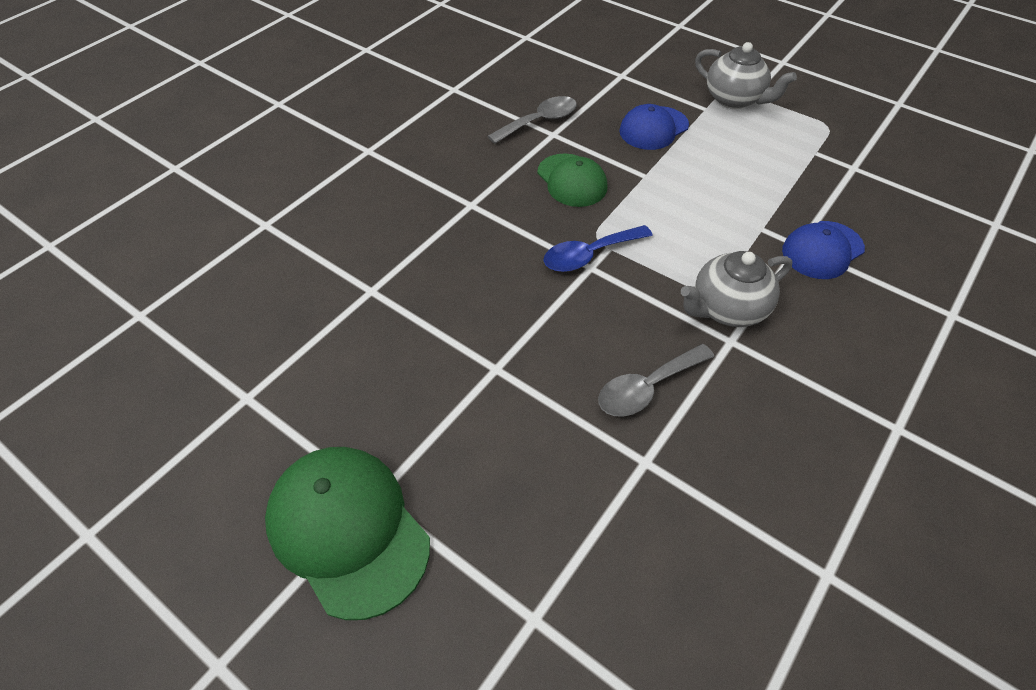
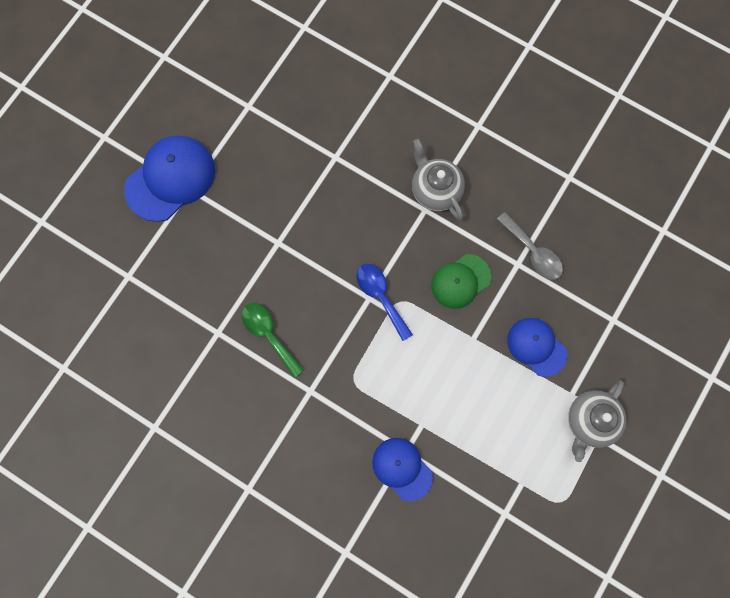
camera: 85 degrees right, 25 degrees up
(348, 530) = (170, 179): green cap -> blue cap
(647, 388) = (269, 335): grey spoon -> green spoon
(727, 309) = (338, 391): grey teapot -> grey teapot (435, 190)

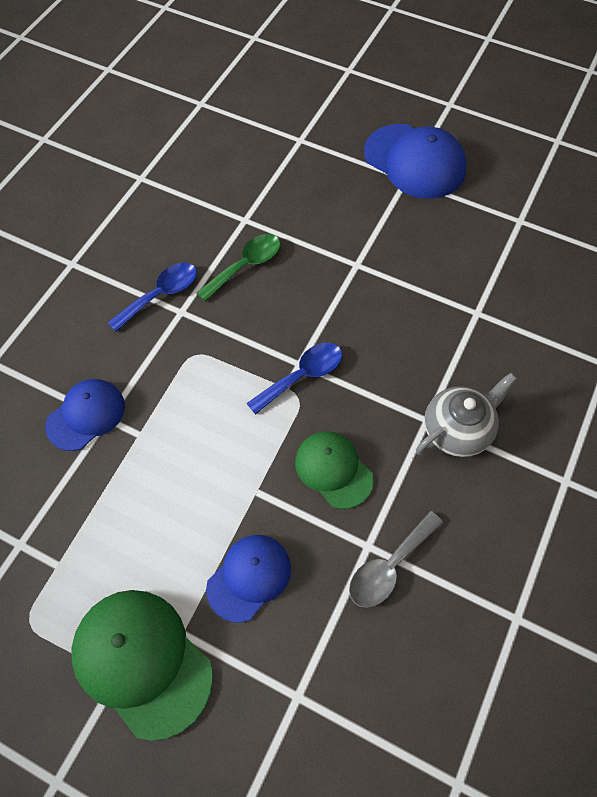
camera: 85 degrees right, 15 degrees down
(291, 408) = (161, 295): none -> blue spoon
(590, 421) = (142, 661): grey teapot -> green cap

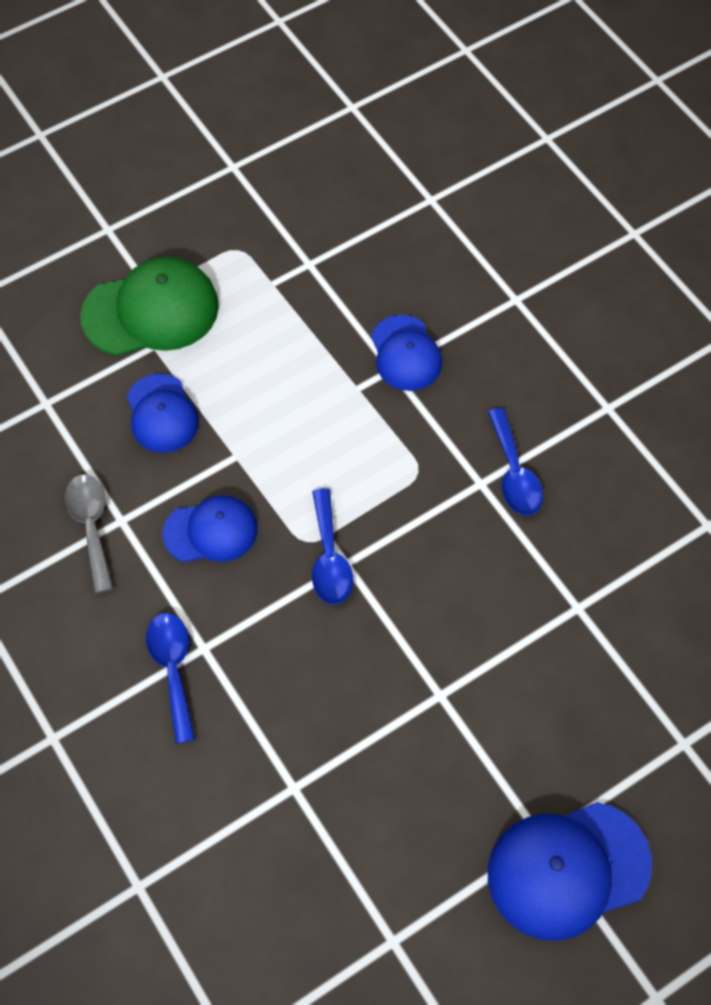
camera: 120 degrees right, 0 degrees up
(245, 266) = (507, 574): green spoon -> none
(333, 470) = (211, 531): green cap -> blue cap
(457, 430) = (173, 669): grey teapot -> blue spoon

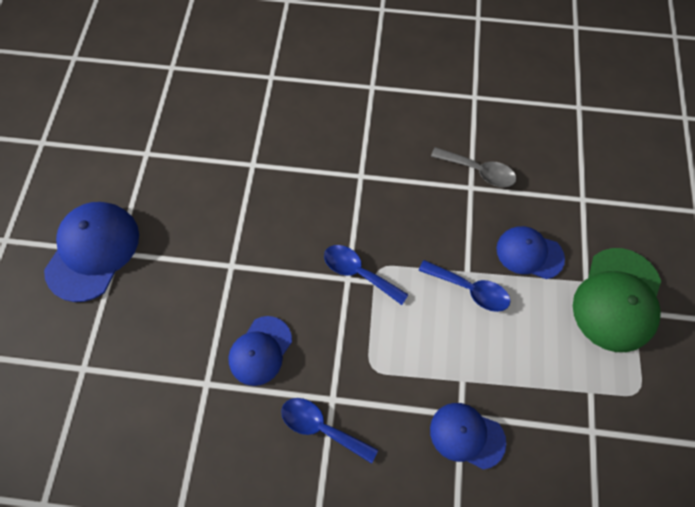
camera: 130 degrees right, 5 degrees up
(173, 669) = (361, 155): blue spoon -> blue spoon (470, 289)
(211, 531) = (427, 225): blue cap -> blue cap (260, 350)

